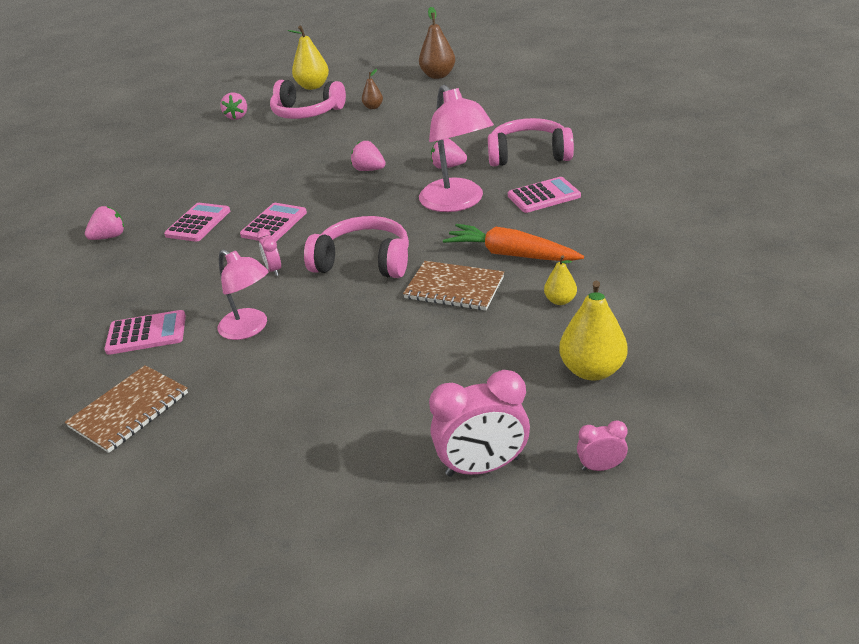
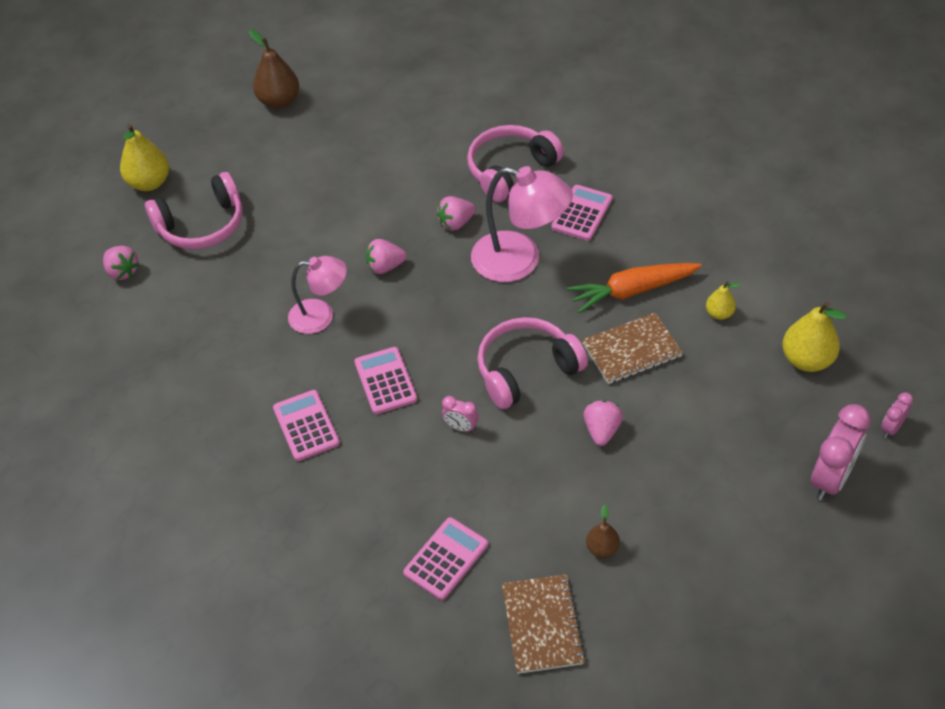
camera: 45 degrees left, 15 degrees up
(109, 237) = (235, 498): pink strawberry -> pink strawberry (601, 430)
(250, 329) = (527, 493): pink lamp -> pink lamp (321, 316)
(373, 107) = (269, 181): brown pear -> brown pear (602, 548)

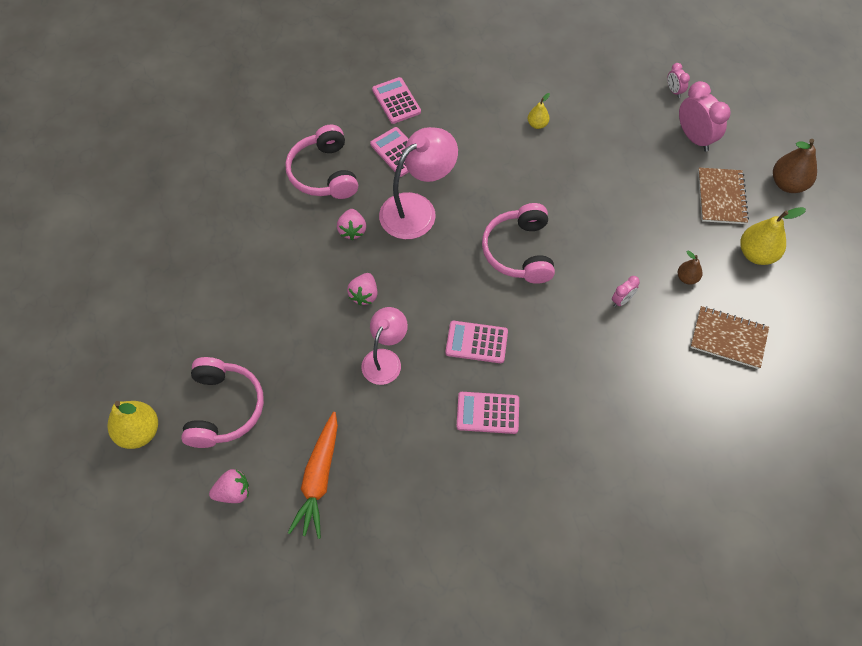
camera: 65 degrees left, 10 degrees up
(279, 101) = (119, 293): brown pear -> brown pear (788, 184)
(446, 559) = (652, 371): pink calculator -> pink calculator (396, 101)
(461, 427) = (546, 313): pink clock -> pink clock (621, 300)
(601, 430) = (595, 233): pink strawberry -> none
(631, 350) = (538, 185): brown notebook -> brown notebook (721, 197)
(632, 291) = (488, 159): orange carrot -> orange carrot (319, 479)
(806, 360) = (601, 102): yellow pear -> yellow pear (756, 254)

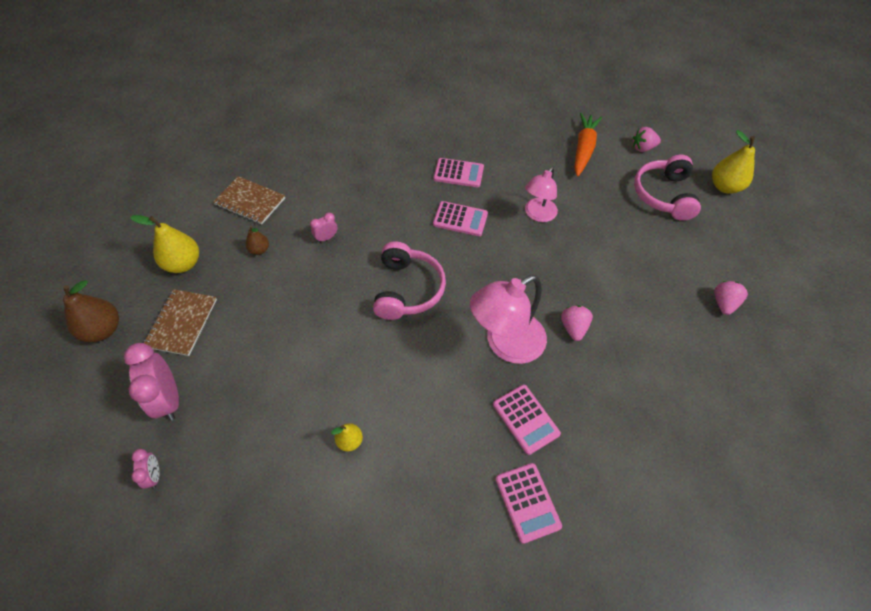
camera: 175 degrees left, 5 degrees down
(324, 173) = (611, 400): pink headphones -> none
(364, 295) = (557, 265): pink strawberry -> pink strawberry (723, 303)

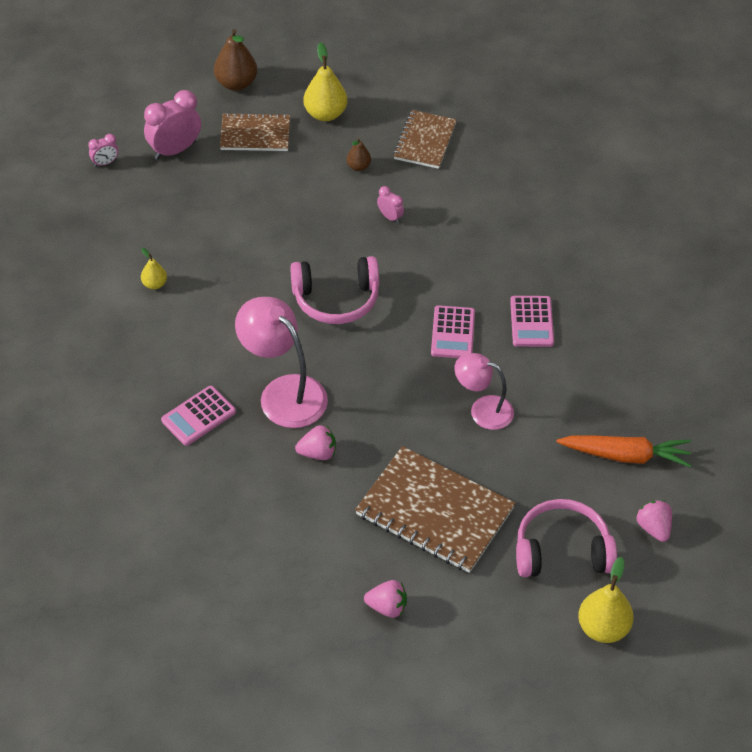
camera: 80 degrees right, 5 degrees down
(527, 502) = (115, 423): pink calculator -> none
(633, 259) = (434, 512): none -> brown notebook

